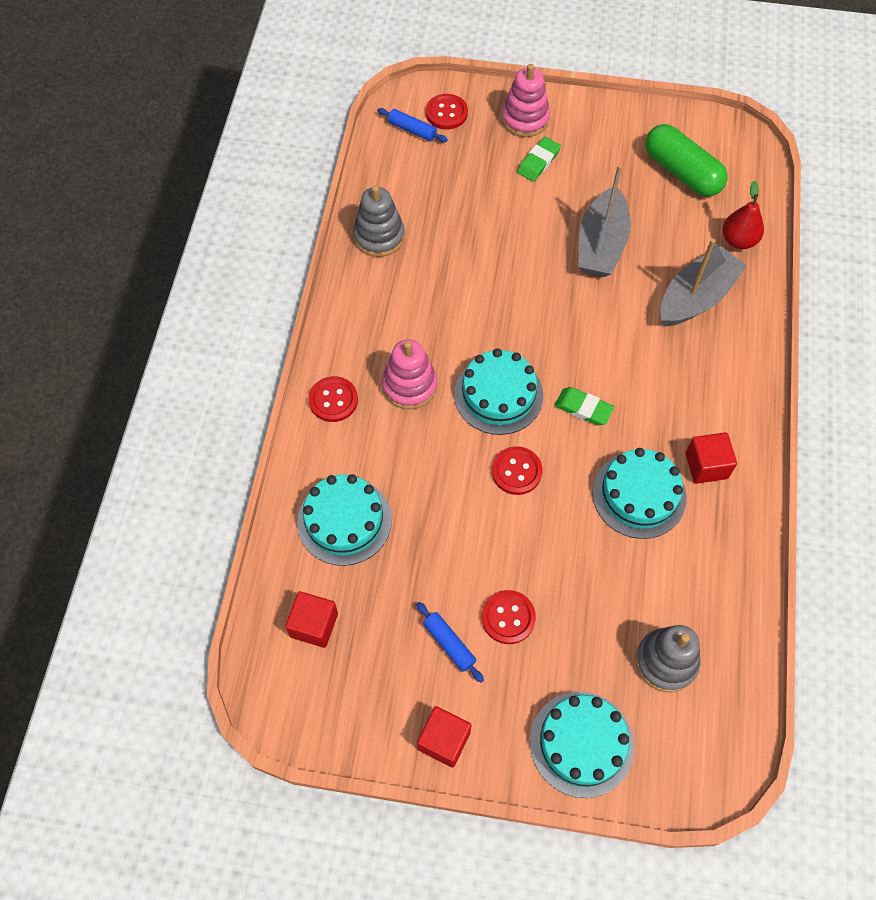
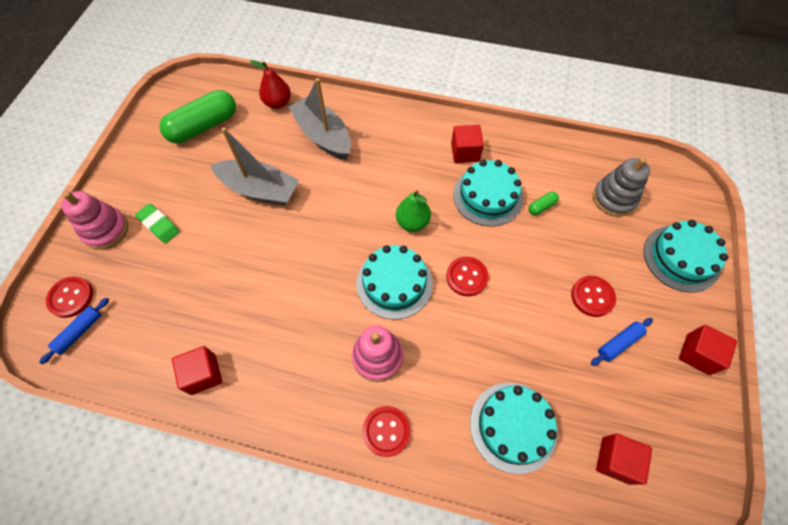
camera: 85 degrees left, 0 degrees up
(379, 236) = (203, 374): grey stacking toy -> red cube
(583, 408) = (412, 222): green eraser -> green pear
(634, 562) = (541, 206): none -> green capsule

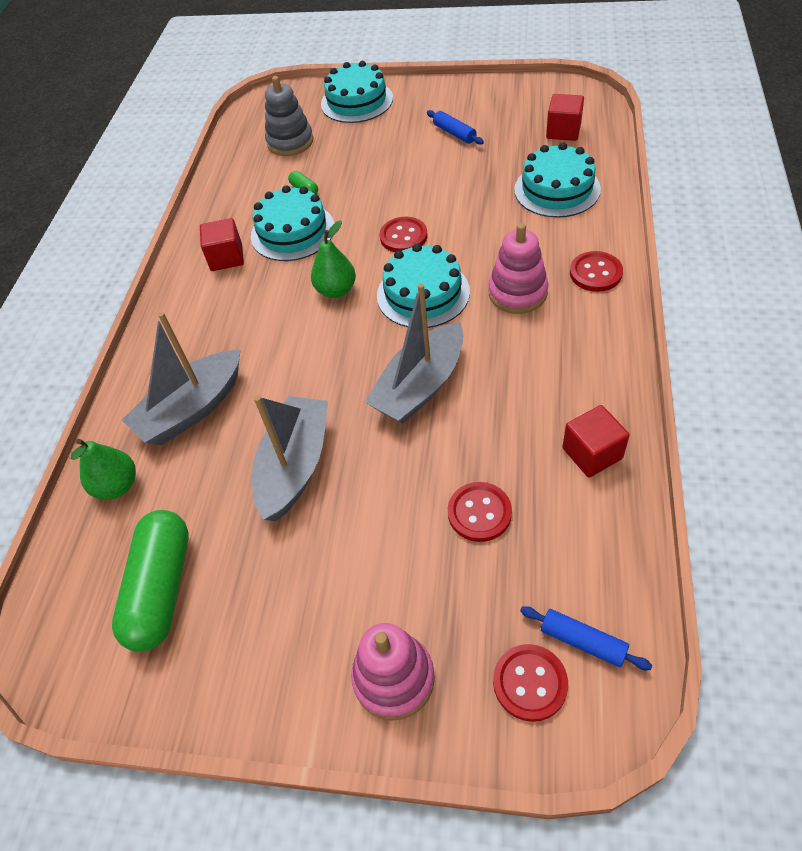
camera: 90 degrees left, 10 degrees down
(159, 225) = (373, 591): green eraser -> none
(204, 126) = (161, 588): green capsule -> green capsule turned 45 degrees clockwise
(278, 103) = (117, 486): red pear -> green pear
(300, 269) = (420, 386): none -> grey boat
(592, 297) = (409, 150): red button -> red button (479, 513)
(697, 354) = (453, 92): red cube -> none

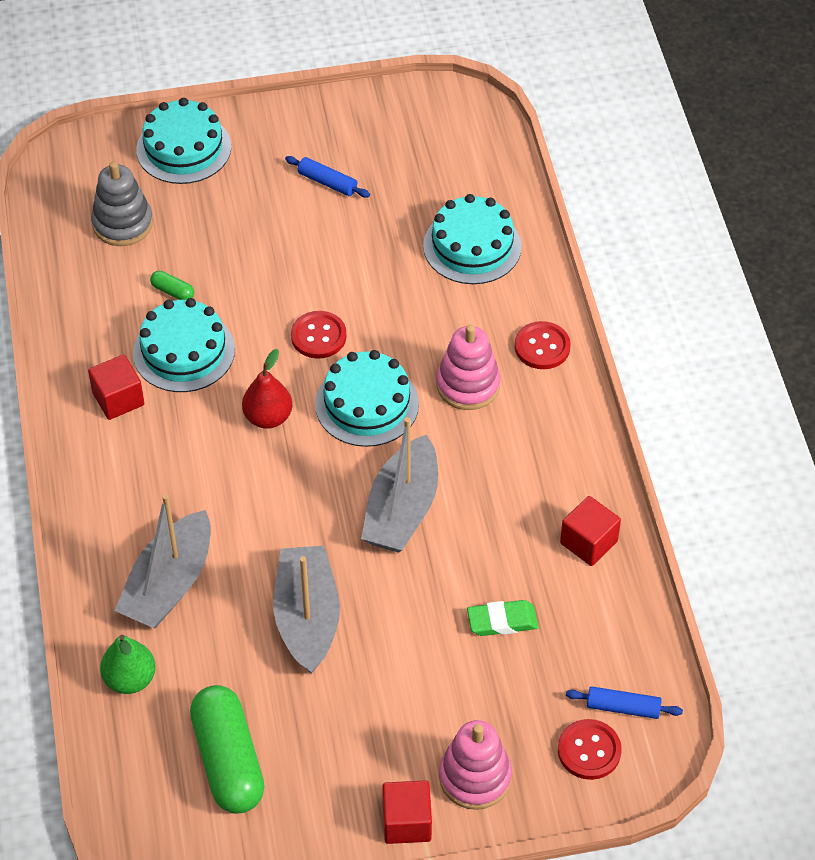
camera: 25 degrees left, 0 degrees up
(336, 290) = (268, 417): green pear -> red pear
(479, 513) = (502, 621): red button -> green eraser
(563, 131) = (456, 162): red cube -> red cube (407, 822)

